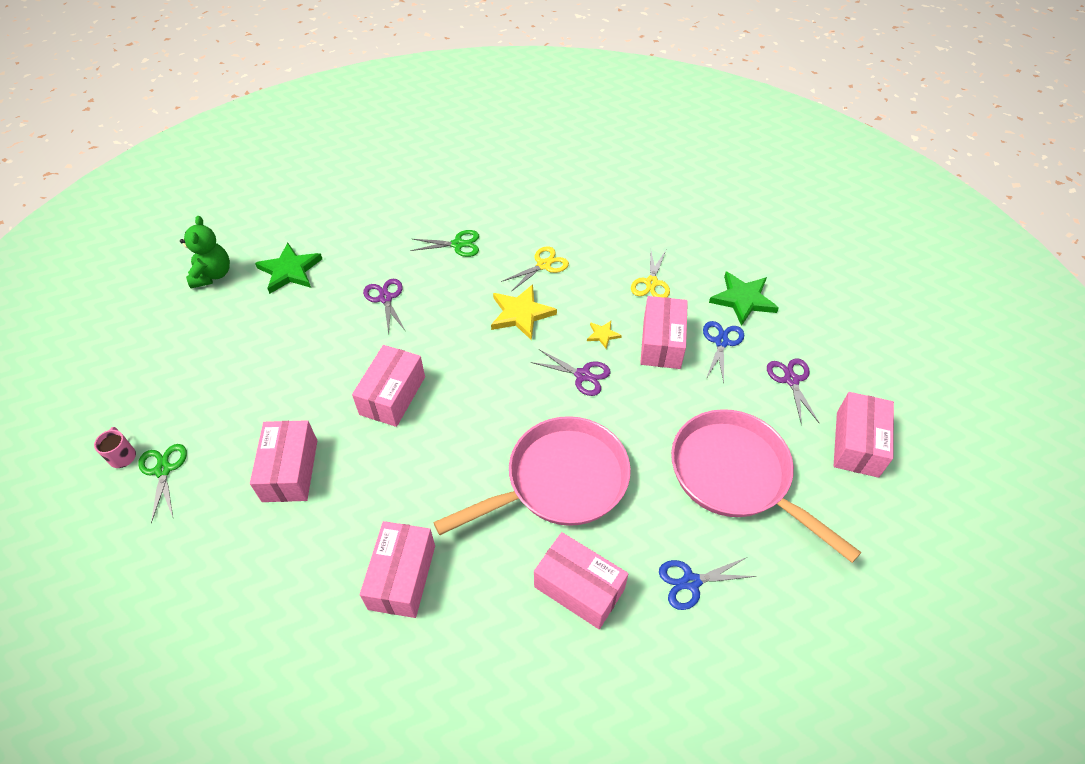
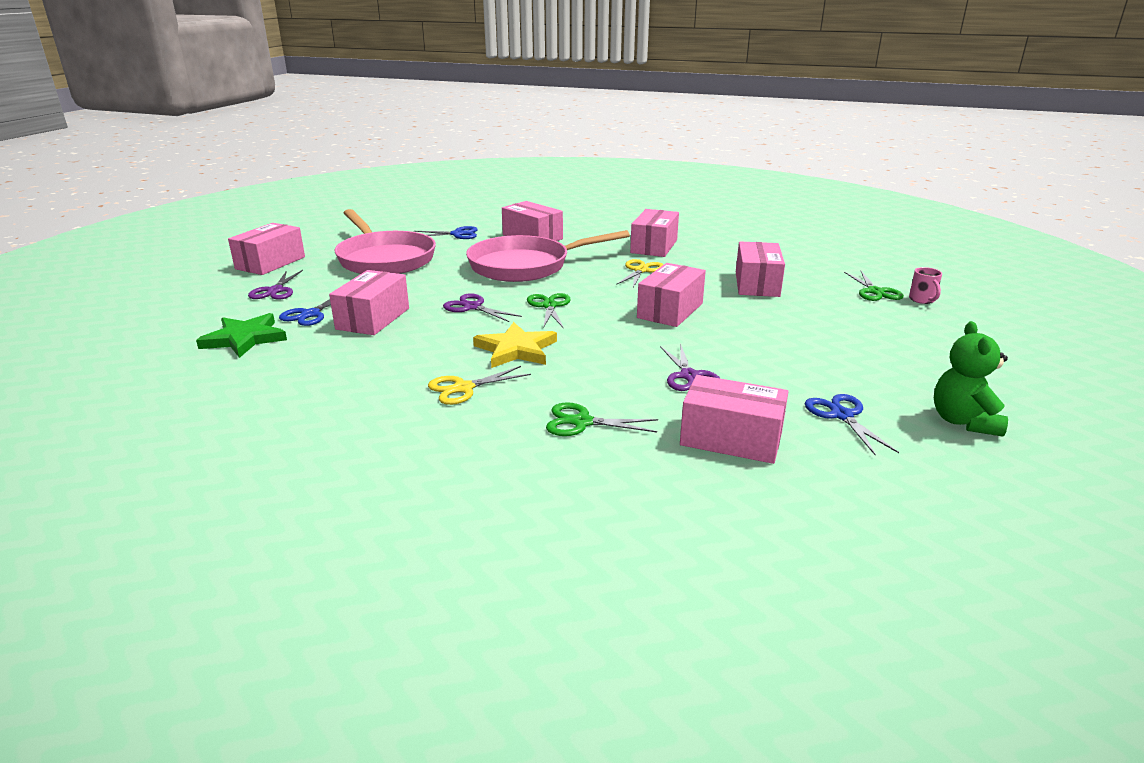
camera: 170 degrees left, 25 degrees down
(290, 271) = (842, 415): green star -> blue scissors
(367, 242) = (731, 439): none -> pink box
(510, 388) = (549, 306): none -> green scissors
(603, 335) = (431, 328): yellow star -> none
(651, 283) = (335, 360): yellow scissors -> yellow scissors (641, 270)

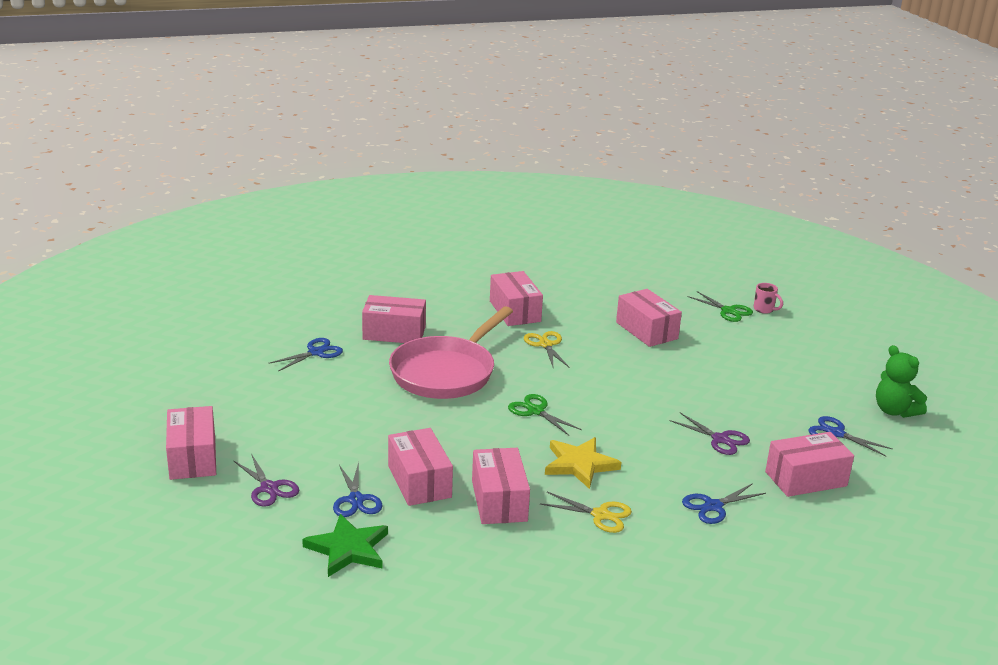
camera: 40 degrees left, 0 degrees up
(384, 259) = (302, 410): pink pan -> none
(463, 388) = (600, 515): yellow scissors -> yellow scissors turned 90 degrees counterclockwise
(472, 307) = (479, 436): purple scissors -> none
(582, 422) = (713, 506): green scissors -> blue scissors
(670, 310) = (626, 382): pink box -> pink box (499, 501)

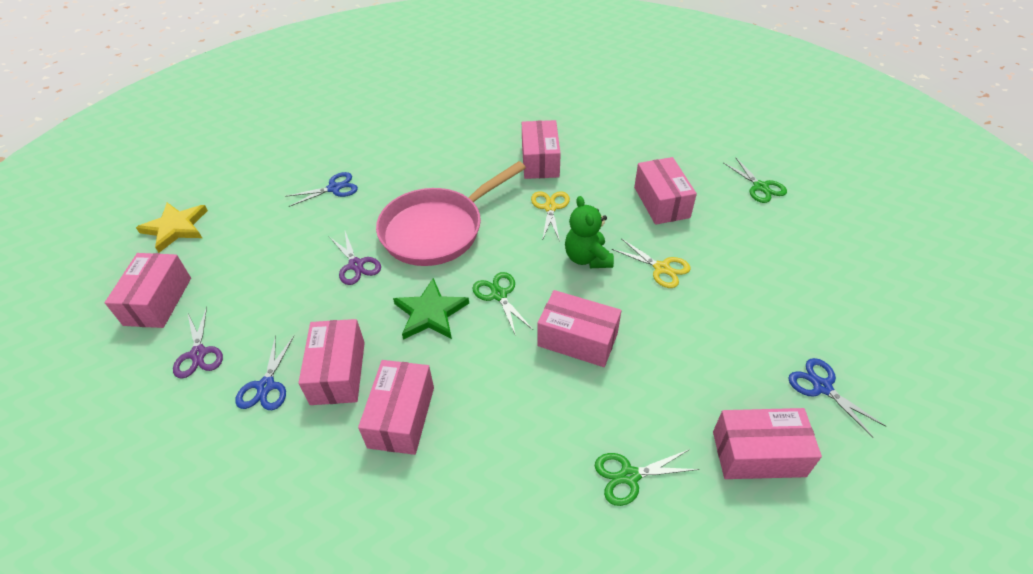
camera: 20 degrees right, 20 degrees up
(348, 549) = (221, 455): green star -> green star (430, 313)
(394, 333) = (415, 174): pink box -> pink box (577, 339)
(579, 465) = (509, 380): yellow star -> yellow star (175, 228)
(600, 515) = (496, 462): yellow scissors -> yellow scissors (661, 268)
(713, 506) = (629, 476): blue scissors -> green scissors
(720, 439) = (679, 370): purple scissors -> purple scissors (356, 265)
(764, 309) = (801, 190): pink mug -> none
(894, 411) = (908, 363): green teddy bear -> green teddy bear (587, 258)

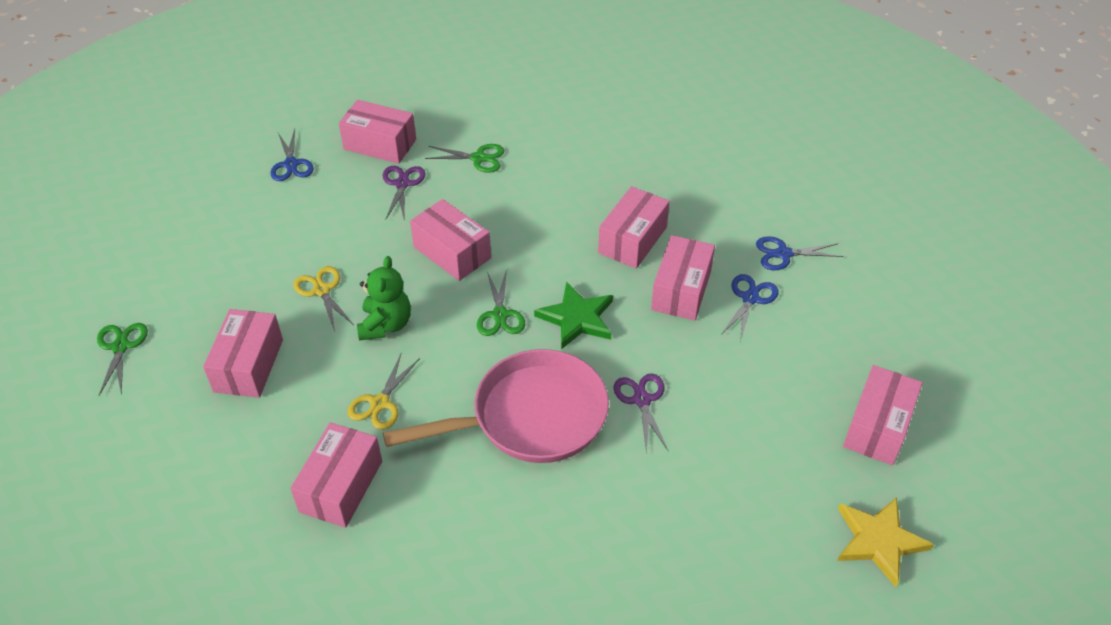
camera: 160 degrees left, 0 degrees up
(198, 354) = (820, 349): purple scissors -> purple scissors (402, 184)
(334, 188) = (648, 539): blue scissors -> blue scissors (783, 254)

